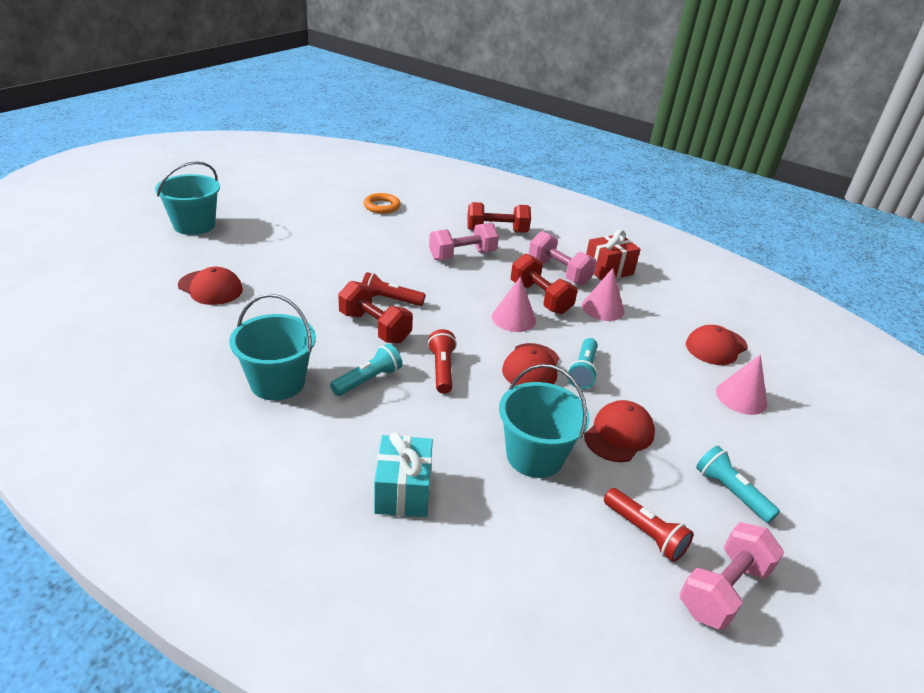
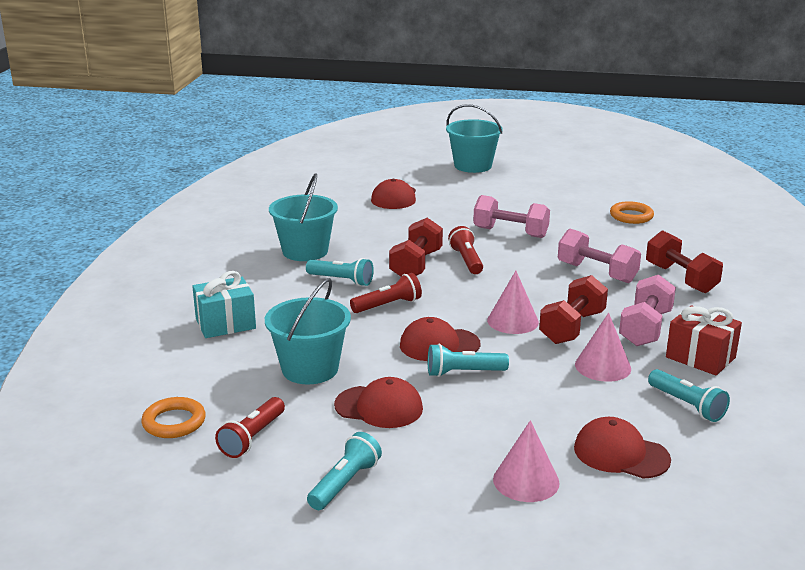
camera: 70 degrees right, 10 degrees down
(597, 590) = (174, 422): none -> orange ring
(665, 299) = (687, 405): none -> turquoise flashlight
(723, 589) = (208, 487): pink dumbbell -> pink dumbbell (510, 232)

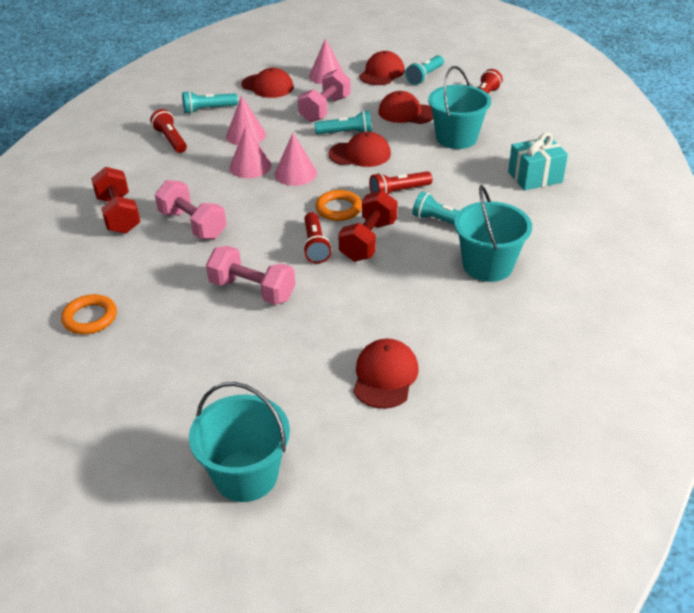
camera: 175 degrees left, 15 degrees up
(174, 422) = (536, 107): orange ring -> orange ring (338, 209)
(425, 490) = (382, 73): none -> red cap
(572, 327) = (250, 166): red dumbbell -> pink cone
(645, 328) = (192, 164): pink dumbbell -> pink dumbbell (325, 109)
(687, 405) = (208, 109): turquoise flashlight -> turquoise flashlight turned 75 degrees counterclockwise
(700, 357) = (171, 140): red gift -> red flashlight

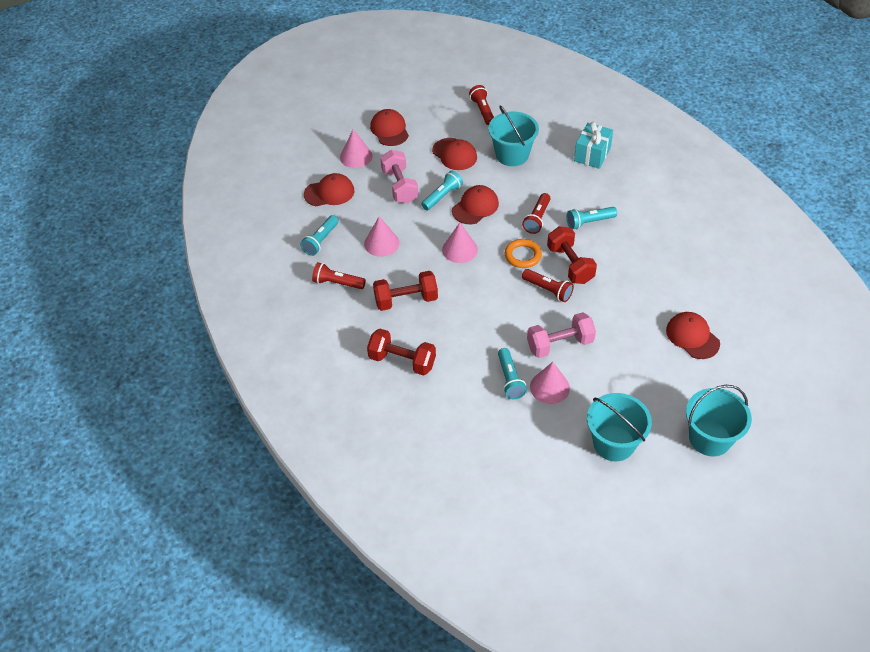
camera: 45 degrees left, 10 degrees up
(90, 318) = (503, 434): orange ring -> none
(193, 224) = (458, 331): pink dumbbell -> none
(195, 180) = (406, 300): none -> red dumbbell
(250, 166) = (424, 265): pink cone -> pink cone (549, 387)
(406, 113) = (454, 154): red cap -> red cap turned 105 degrees counterclockwise
(425, 76) = (421, 115): turquoise flashlight -> turquoise flashlight (510, 379)
(487, 265) = (648, 234): turquoise bucket -> turquoise bucket (614, 443)

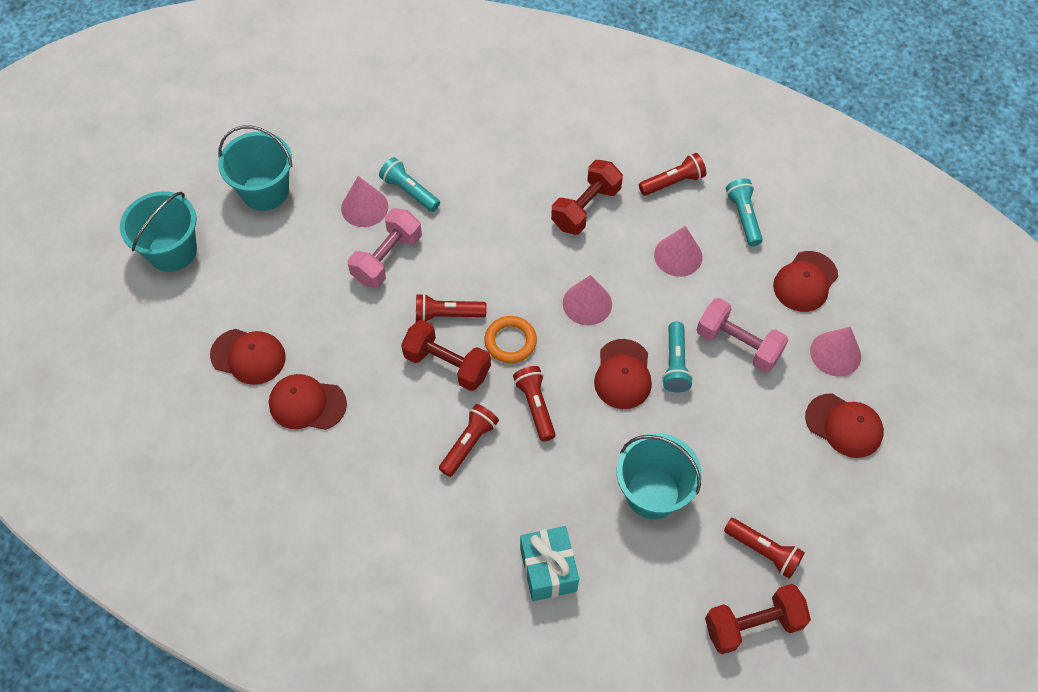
camera: 140 degrees right, 10 degrees up
(402, 361) = (528, 146): red dumbbell -> red dumbbell (752, 624)
(454, 154) = (724, 441): red cap -> red cap (307, 404)
(589, 222) = (469, 444): turquoise flashlight -> red flashlight

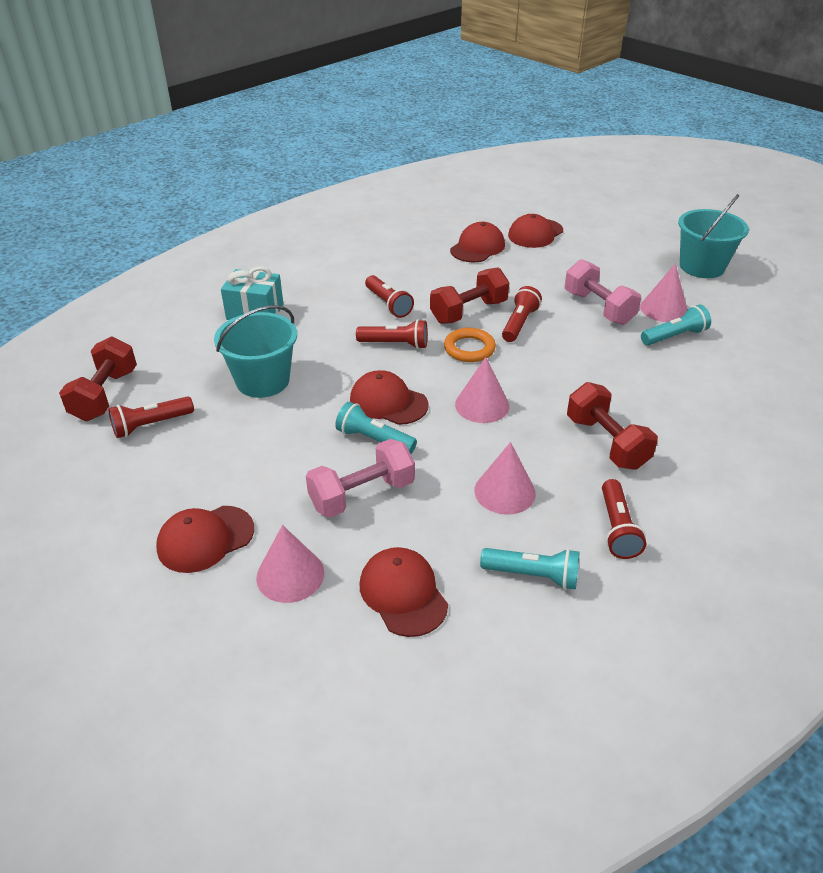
camera: 115 degrees right, 20 degrees down
(172, 251) = (652, 221): turquoise bucket -> none

